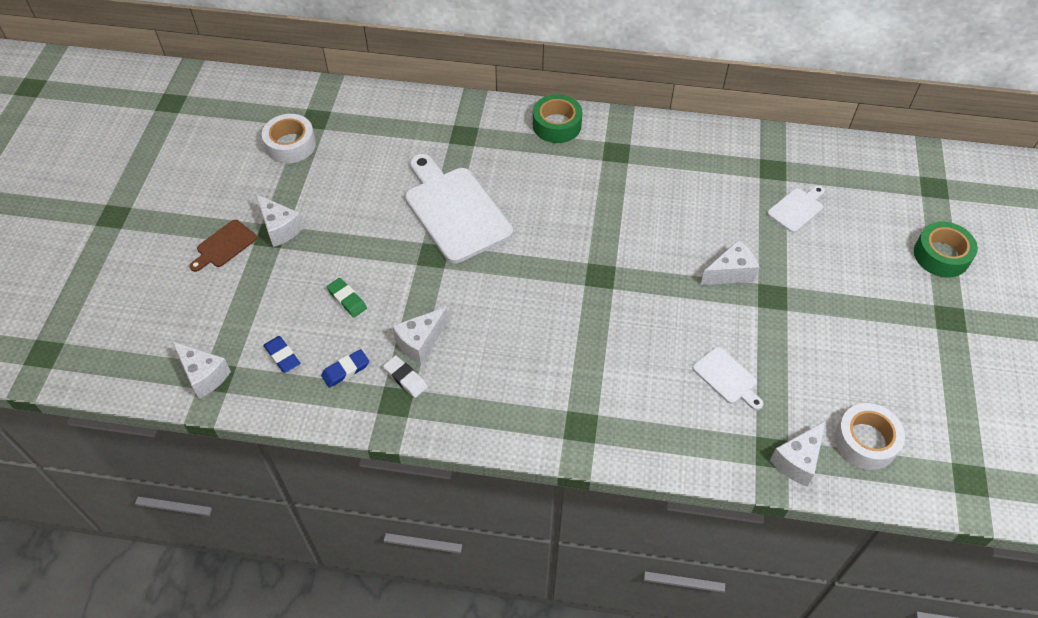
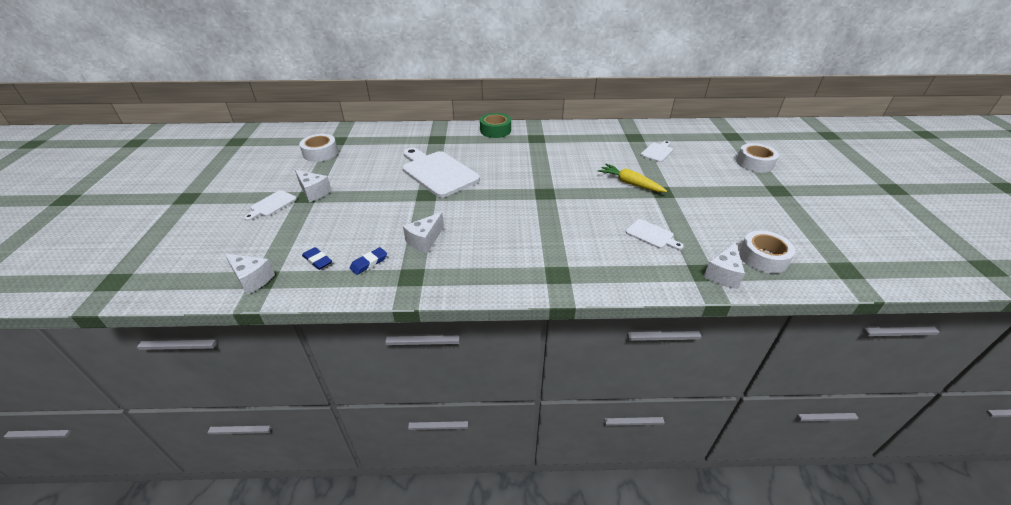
camera: 10 degrees left, 15 degrees down
(224, 245) = (272, 205): brown cutting board -> white cutting board
(347, 299) = (366, 223): green eraser -> none
(405, 378) = (417, 262): white eraser -> none
(730, 273) = (630, 183): white cheese -> yellow carrot
(941, 255) = (754, 163): green tape -> white tape

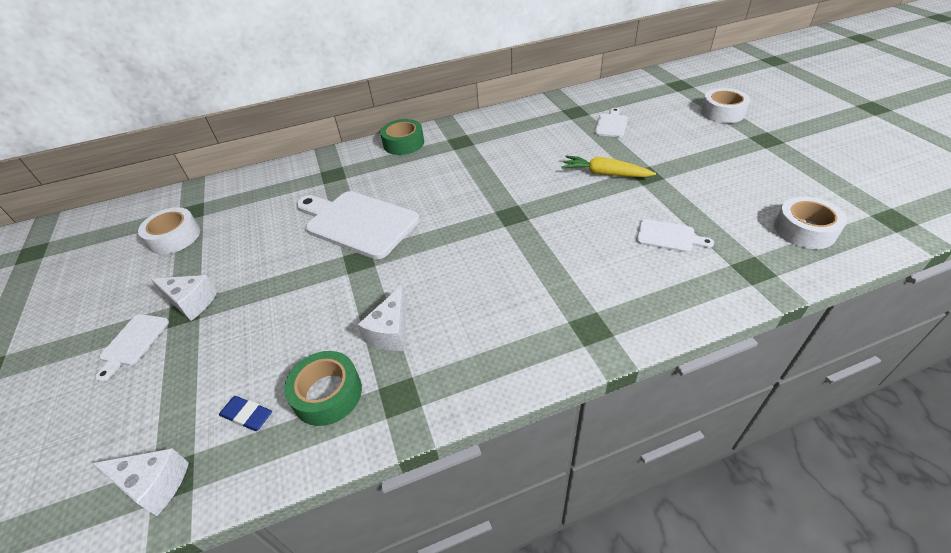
camera: 15 degrees left, 5 degrees up
(369, 263) = (327, 394): blue eraser -> green tape
(722, 274) = (777, 266): white cheese -> none

